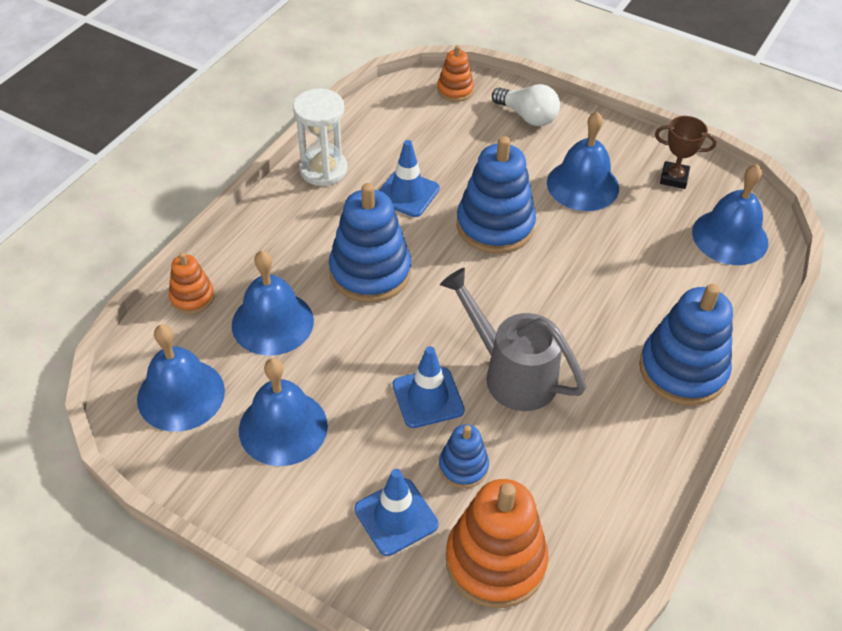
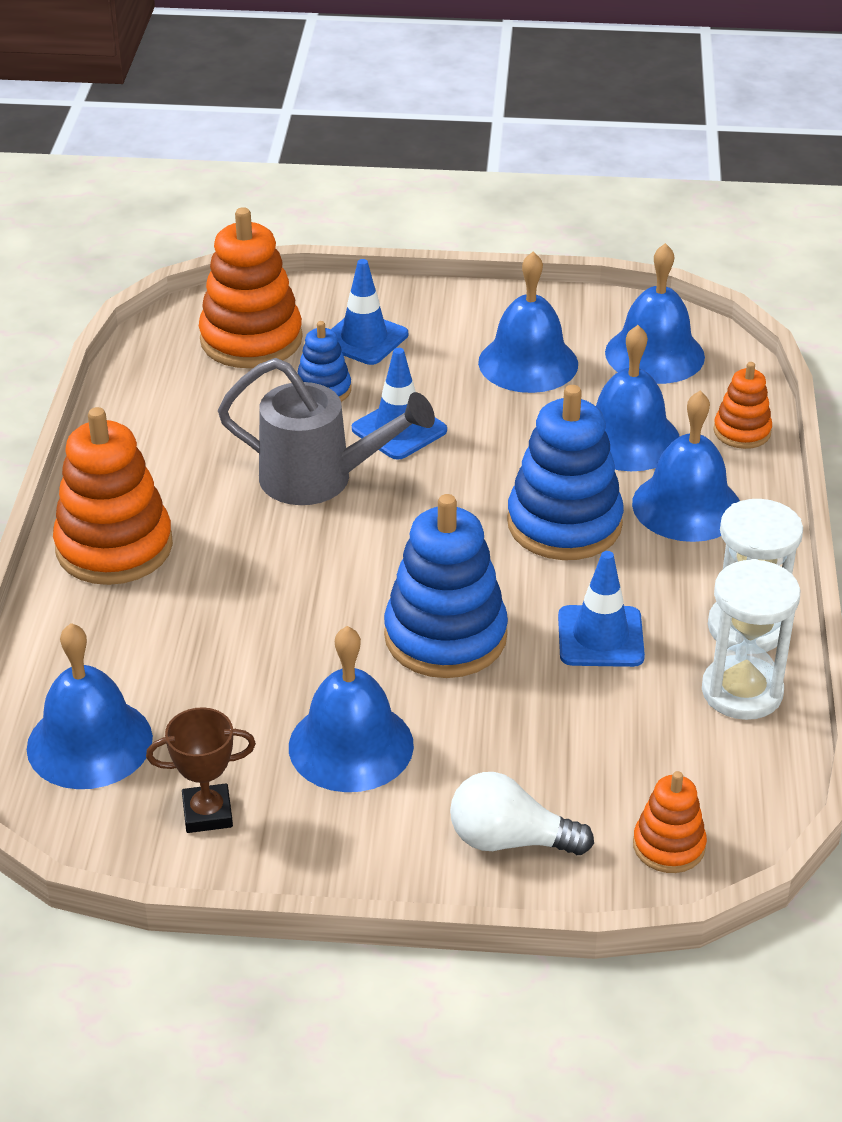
camera: 155 degrees right, 10 degrees down
(283, 255) = (686, 506): none -> blue bell
(358, 140) = (742, 691): none -> white hourglass
(682, 370) = (114, 547): blue stacking toy -> orange stacking toy

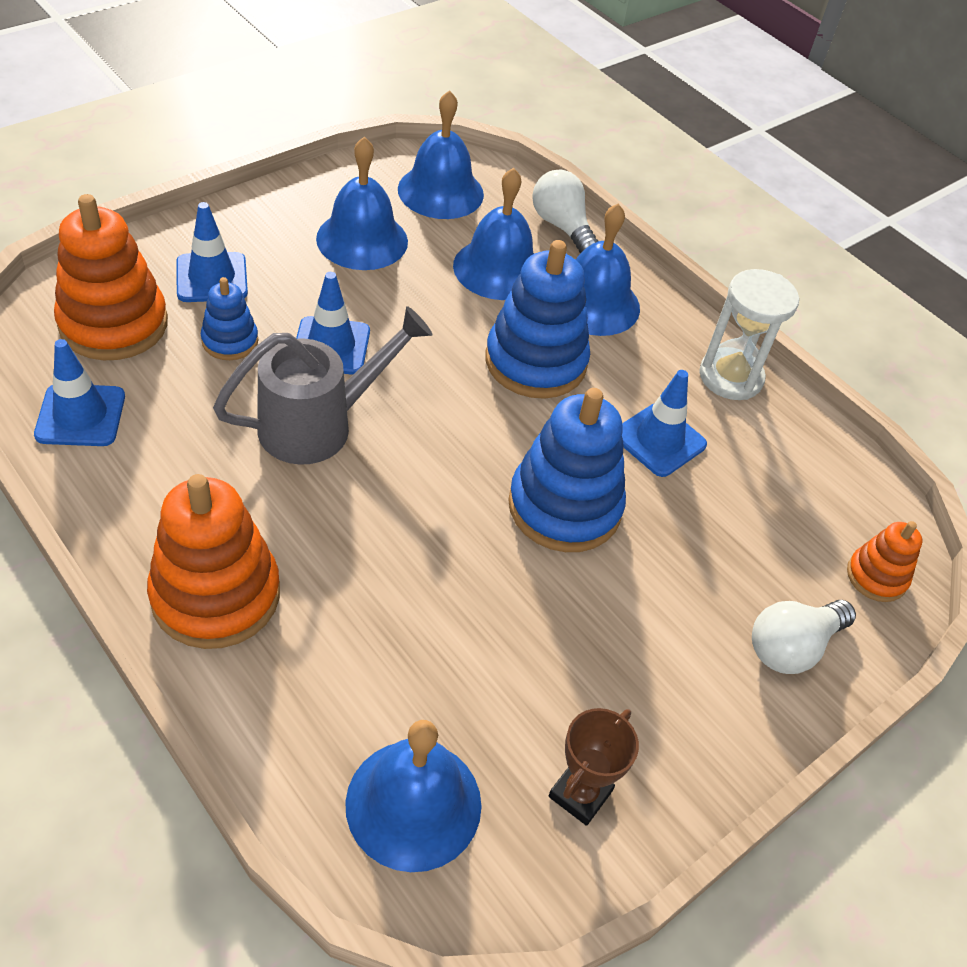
camera: 50 degrees left, 10 degrees up
(158, 390) = (80, 415): none -> blue traffic cone
(351, 745) = (608, 648): blue bell -> none
(742, 431) = (562, 226): orange stacking toy -> white light bulb
(742, 691) = (781, 428): white hourglass -> none

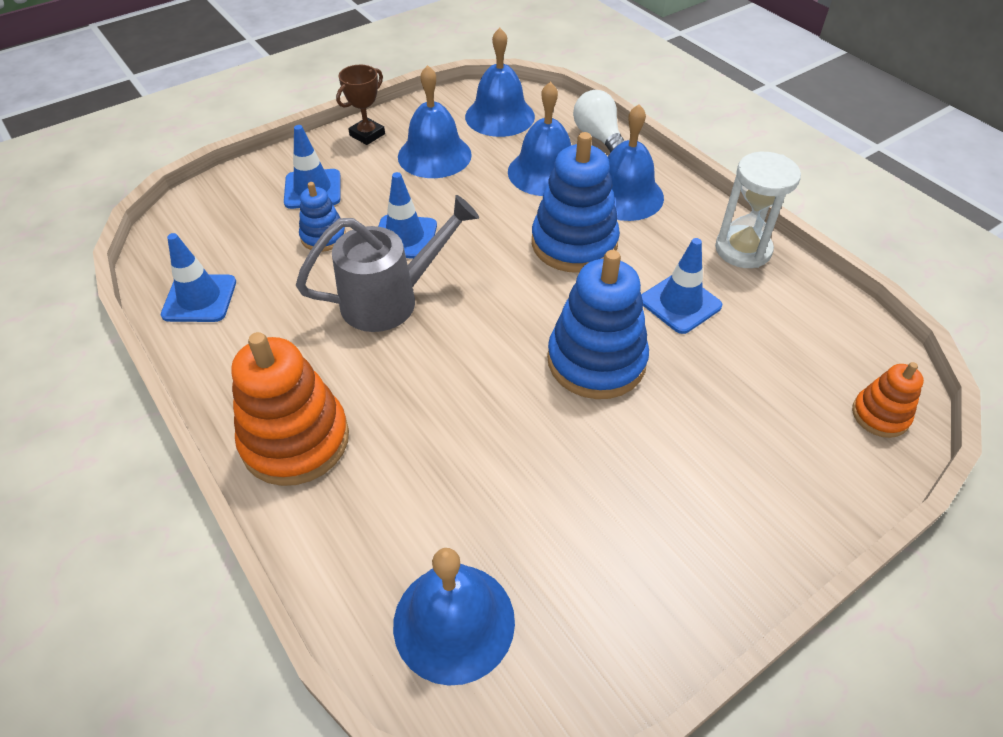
camera: 10 degrees right, 0 degrees up
(114, 324) = (232, 227): orange stacking toy -> none
(580, 794) = (605, 613): brown trophy -> brown trophy (367, 135)
(791, 647) = (802, 479): white light bulb -> none

